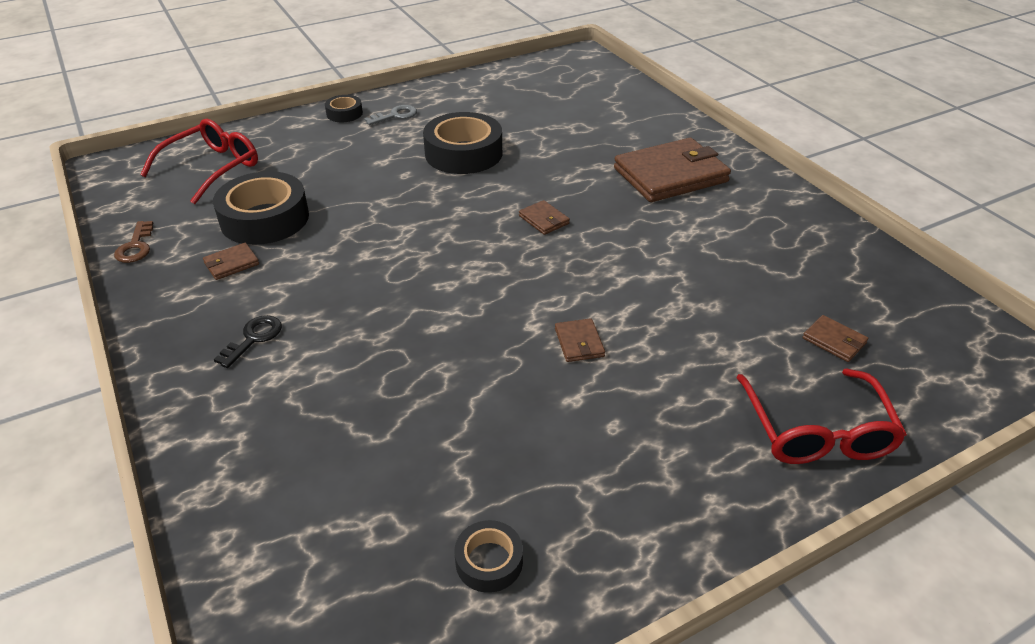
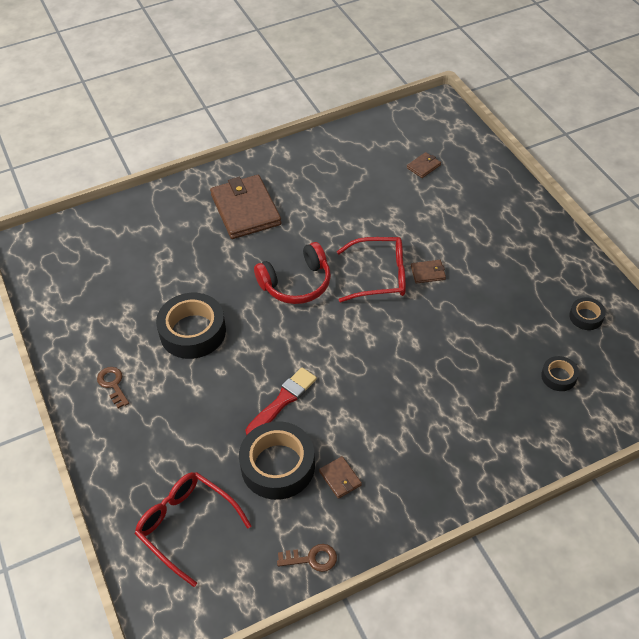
camera: 85 degrees left, 10 degrees up
(253, 338) = (428, 447): black key -> none
(344, 113) = (98, 427): black tape -> black tape (558, 376)
(355, 218) = (283, 400): none -> red brush
(395, 115) = (113, 384): grey key -> brown key
(544, 220) = (296, 283): brown wallet -> red headphones
(816, 430) = (490, 187): red glasses -> red glasses (379, 276)

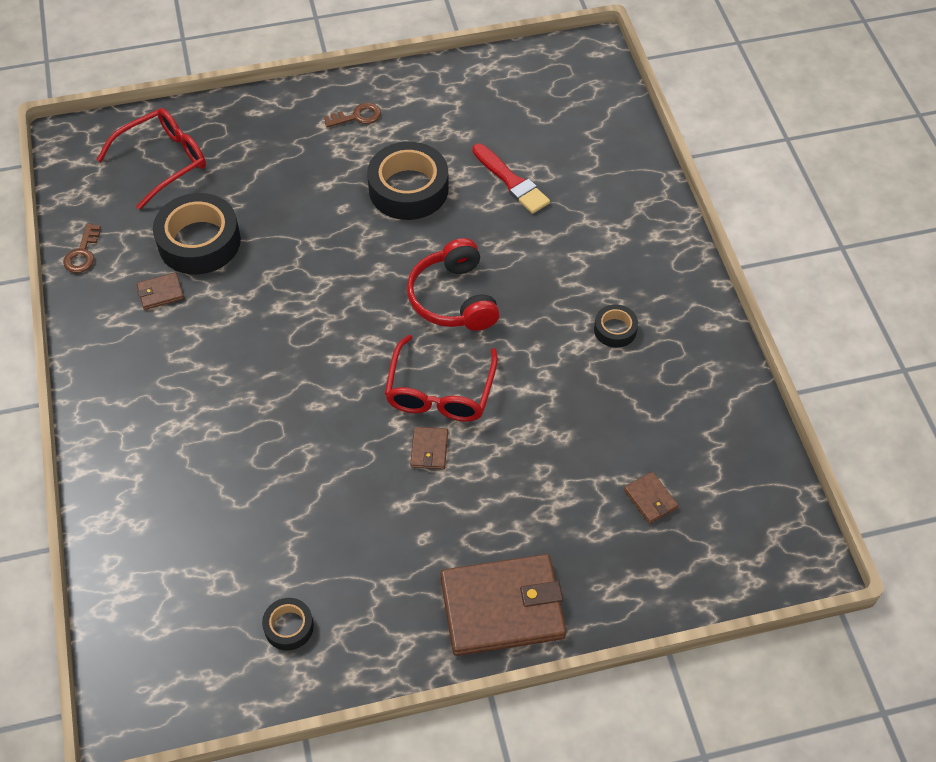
camera: 100 degrees right, 5 degrees up
(245, 210) = (603, 263): brown wallet -> brown wallet (502, 607)
(283, 400) = (280, 258): red brush -> red brush (511, 181)
(558, 376) = (205, 555): black tape -> black tape (615, 330)

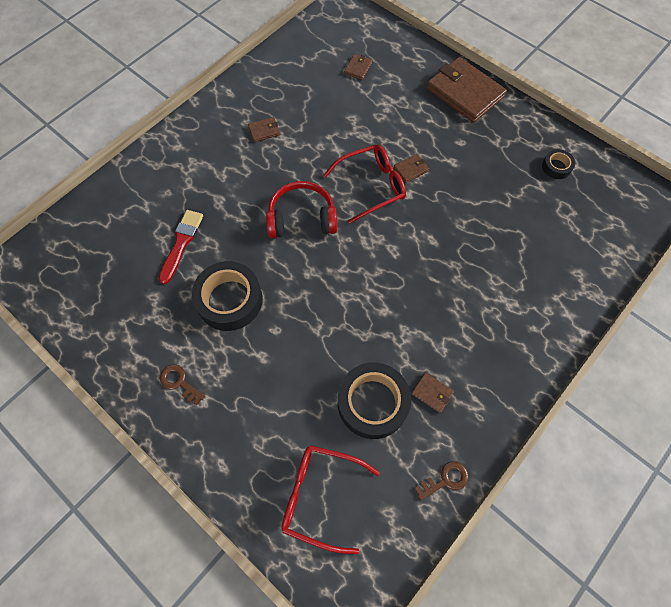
camera: 125 degrees left, 10 degrees up
(453, 298) = (302, 218): red headphones -> red headphones turned 135 degrees counterclockwise
(615, 330) = (264, 131): black tape -> brown wallet

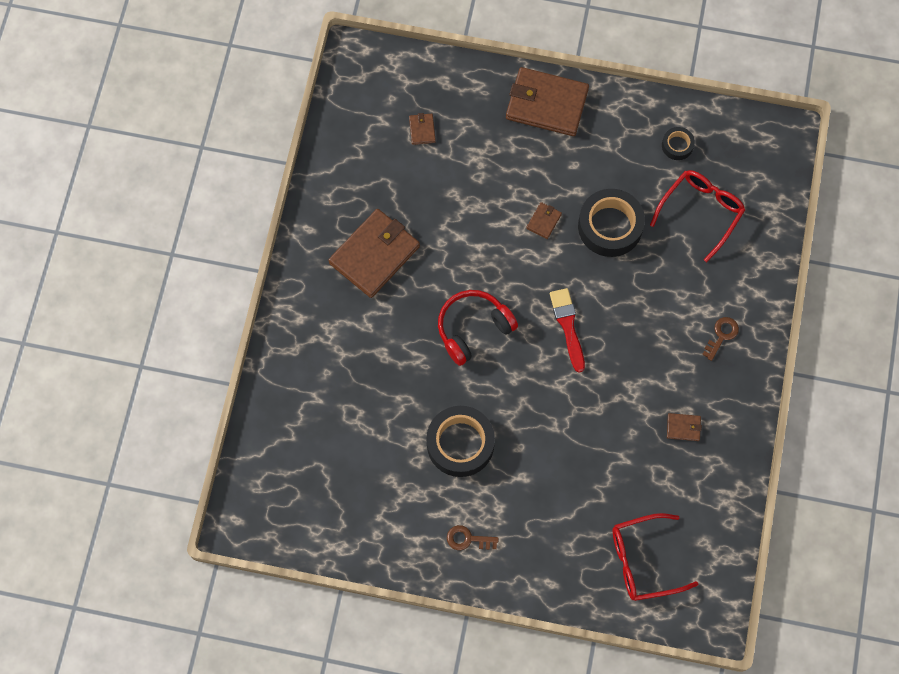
camera: 30 degrees left, 5 degrees up
(181, 243) = (378, 415): red brush -> red brush (568, 326)
(264, 131) = (374, 255): brown wallet -> brown wallet, size x2.36
(371, 186) = (517, 260): red glasses -> red glasses (700, 212)
(372, 403) = (640, 463): black tape -> black tape (610, 226)
(445, 479) = (732, 492): brown key -> brown key (721, 335)

